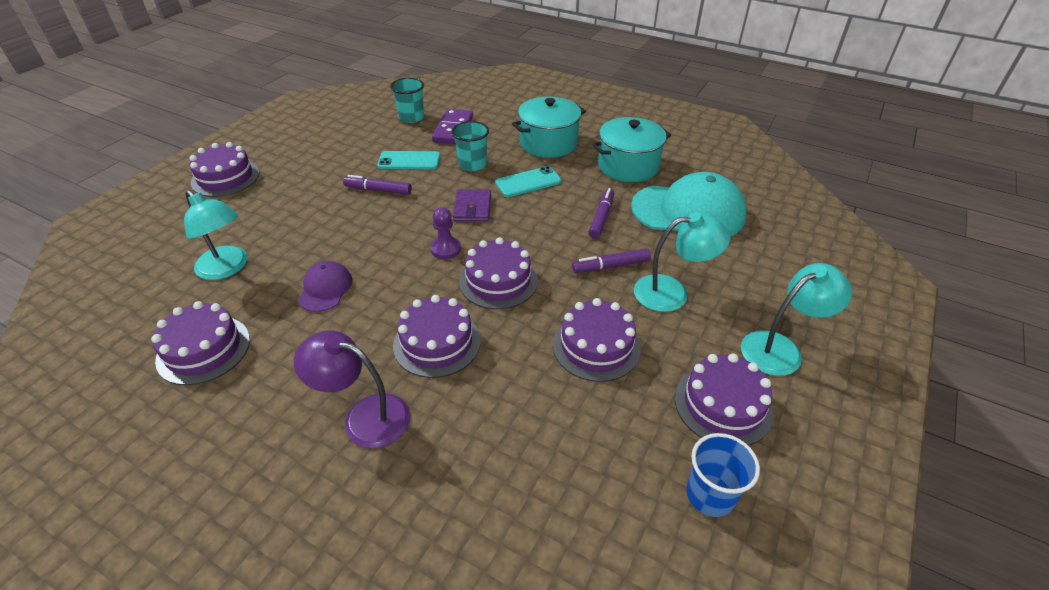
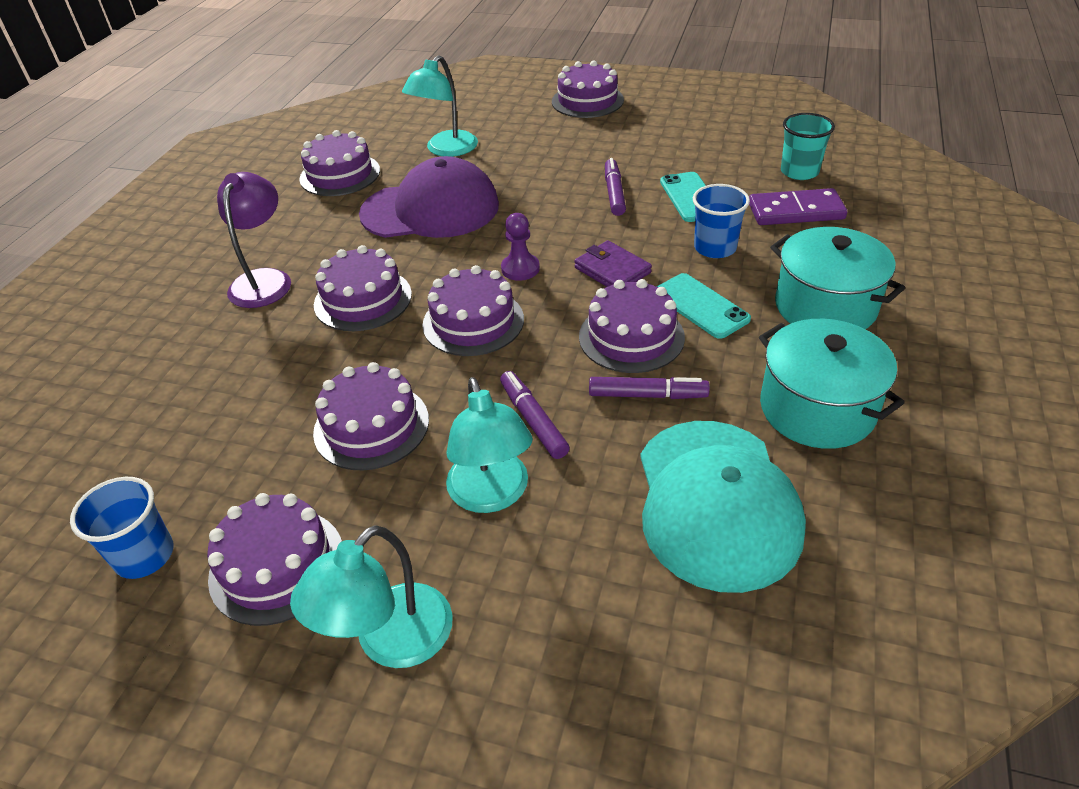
camera: 80 degrees right, 0 degrees up
(325, 288) = (430, 209): purple cap -> purple cap, size x2.02
(472, 164) = (715, 248): turquoise cup -> blue cup
(472, 208) = (612, 270): purple wallet -> purple wallet turned 60 degrees clockwise
(546, 213) = (631, 337): none -> purple cake
(780, 348) = (390, 641): turquoise lamp -> turquoise lamp turned 75 degrees clockwise

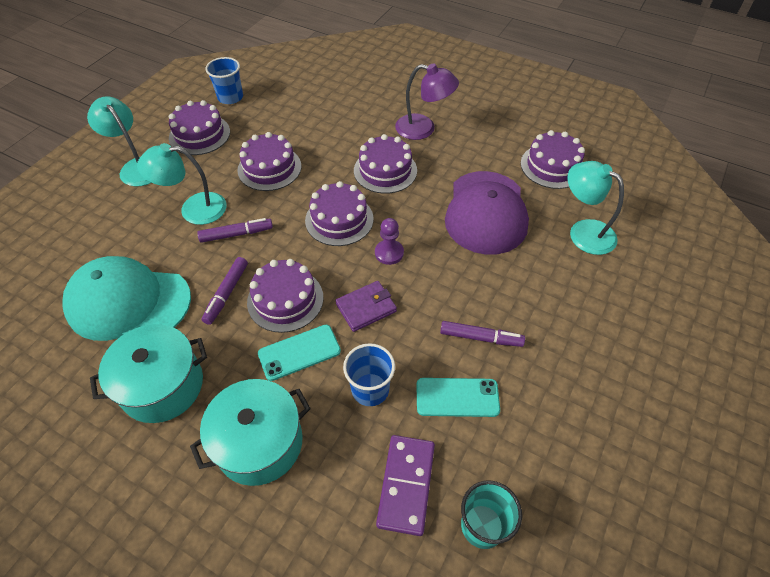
camera: 100 degrees right, 10 degrees up
(587, 101) = (681, 361): purple cake -> none

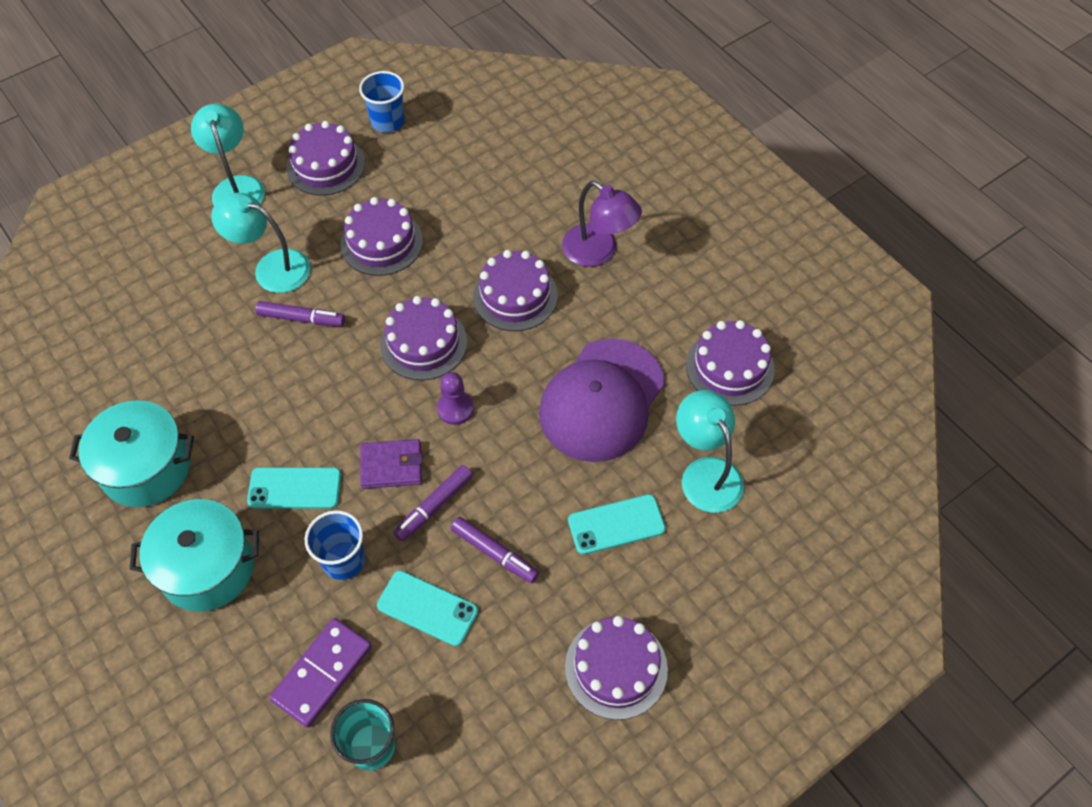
camera: 25 degrees right, 5 degrees up
(128, 302) = (154, 359): turquoise cap -> none
(227, 293) = (256, 389): purple marker -> purple marker (434, 506)
(285, 300) = (312, 421): purple cake -> purple cake (616, 668)
(550, 285) = (616, 524): none -> turquoise phone

